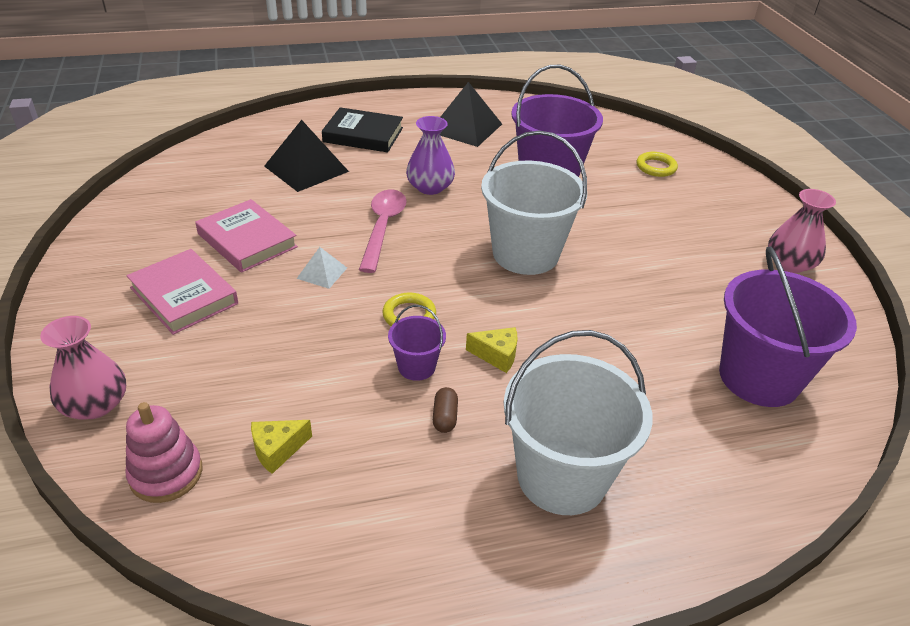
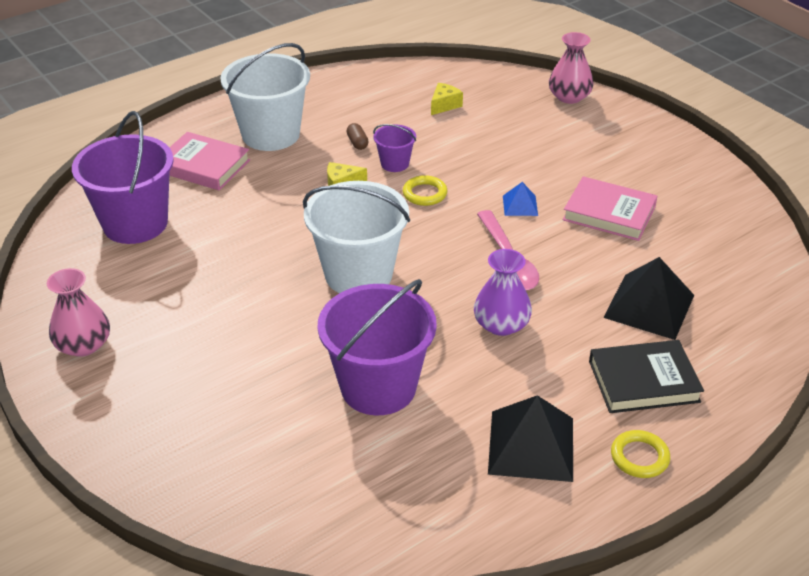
camera: 160 degrees right, 0 degrees up
(166, 473) = (492, 83): pink stacking toy -> none
(184, 296) = (600, 161): pink book -> pink book (203, 166)
(322, 273) = (520, 205): white pyramid -> blue pyramid
(656, 167) = (243, 455): yellow ring -> yellow ring (639, 457)

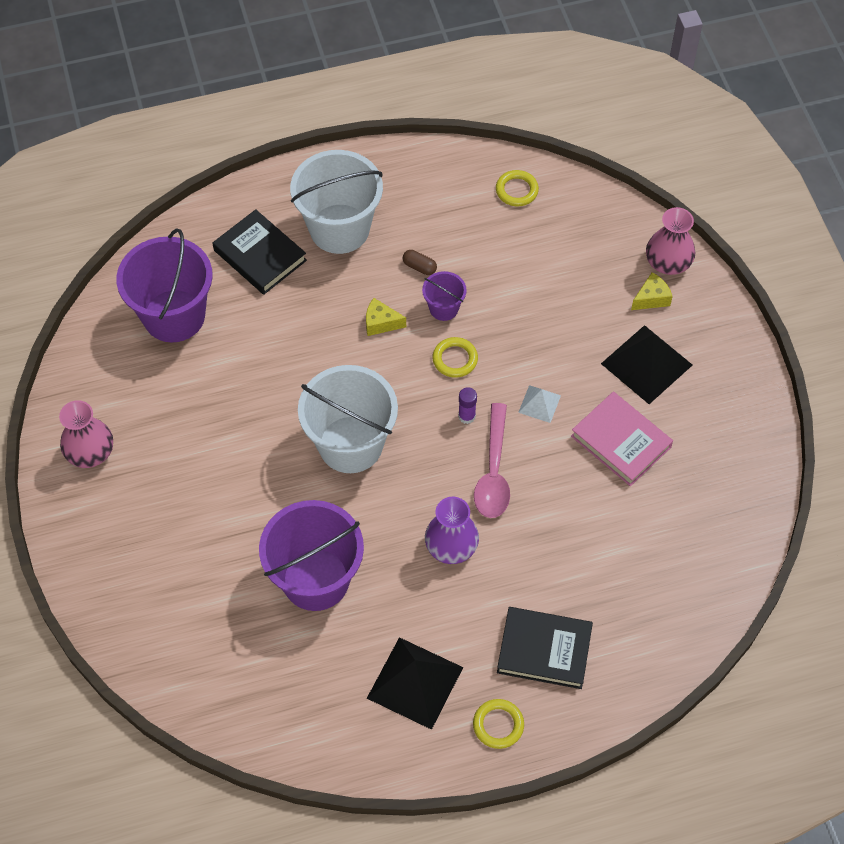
camera: 20 degrees right, 20 degrees up
(203, 166) = (260, 255): pink book -> black book
(357, 143) = (419, 267): brown capsule -> brown capsule turned 60 degrees counterclockwise
(415, 82) = (516, 190): none -> yellow ring
(444, 105) = (531, 236): yellow cheese -> yellow cheese (651, 298)
(459, 229) = (466, 416): none -> purple glue stick
(520, 205) = (539, 404): blue pyramid -> white pyramid
(649, 306) = (596, 569): black pyramid -> black pyramid (646, 364)

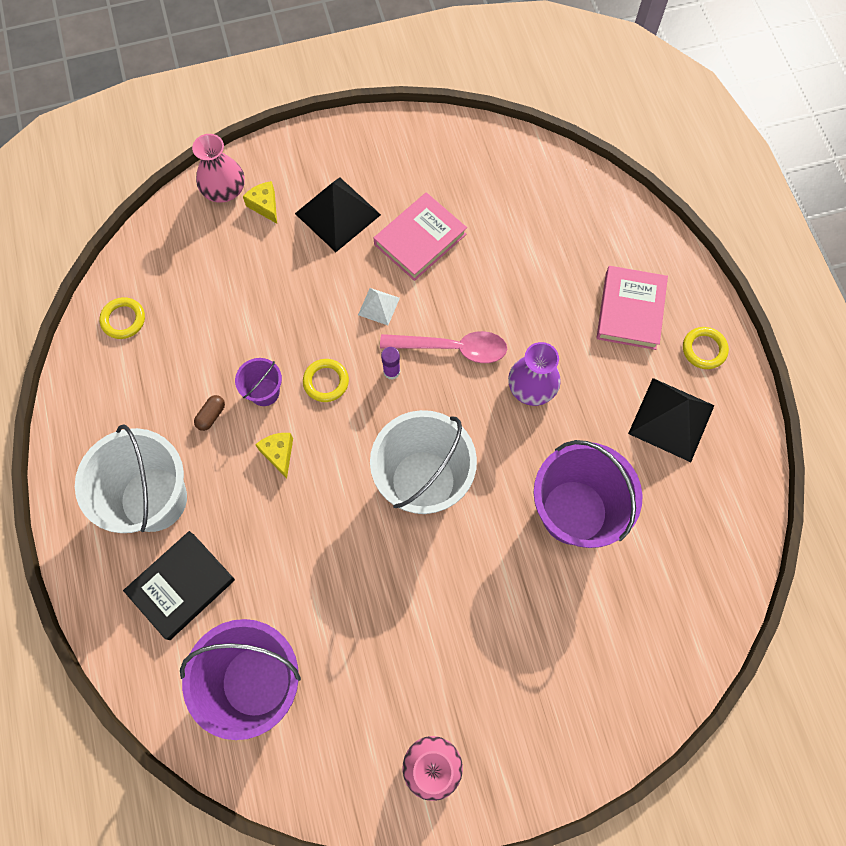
camera: 90 degrees left, 10 degrees up
(381, 323) = (279, 454): yellow cheese -> yellow cheese turned 150 degrees clockwise
(544, 650) = (630, 310): black book -> pink book

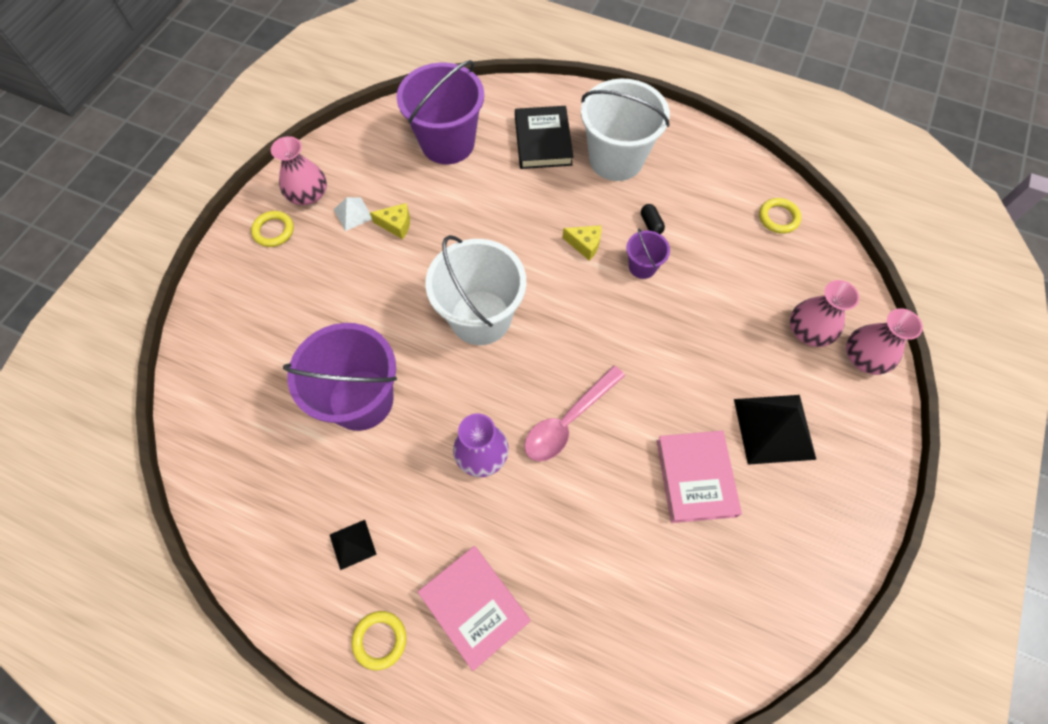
camera: 130 degrees right, 5 degrees down
(211, 415) = (651, 224): brown capsule -> black capsule
(229, 236) = (809, 330): none -> pink vase
(265, 205) = (824, 377): yellow cheese -> yellow cheese (396, 225)
(326, 382) = (616, 311): yellow ring -> yellow ring (273, 231)
(379, 306) = (653, 394): white pyramid -> white pyramid (353, 214)
(391, 371) = (586, 361): purple glue stick -> none
(671, 419) = (352, 544): black pyramid -> black pyramid, size x0.51

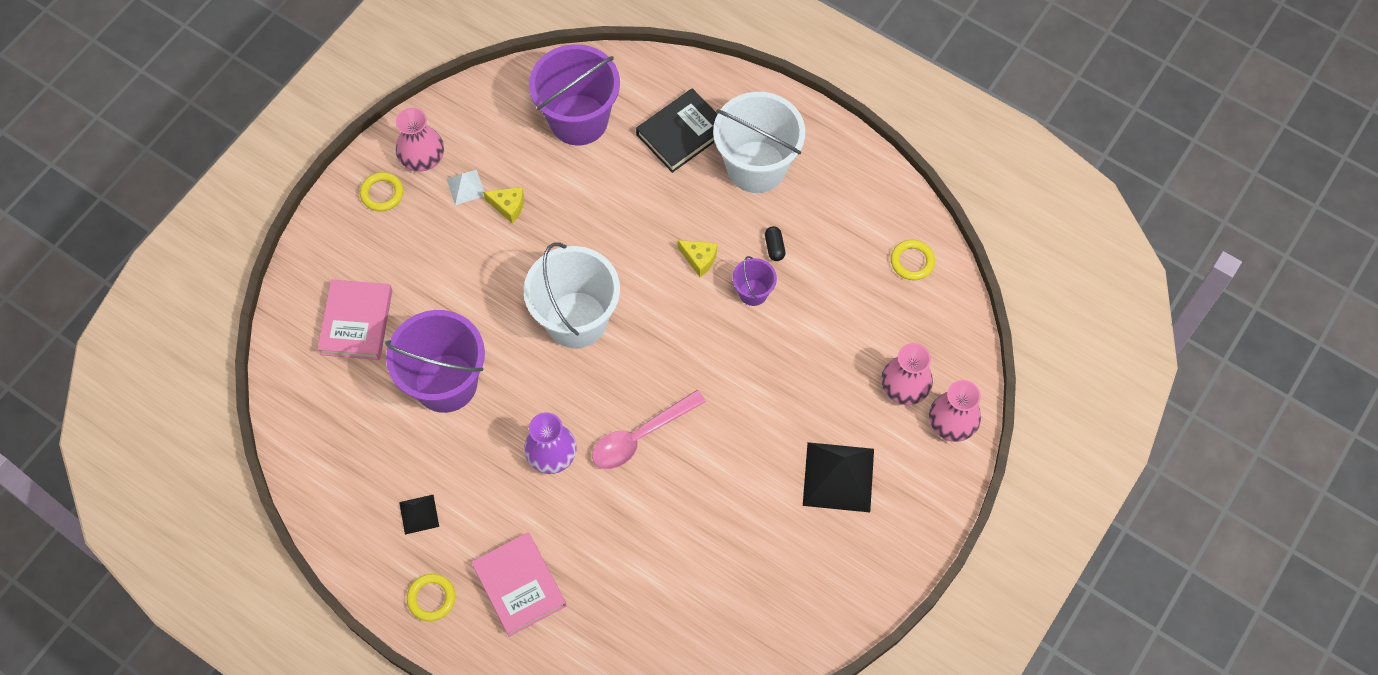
camera: 10 degrees right, 0 degrees up
(543, 141) = (682, 133): black book -> black book turned 45 degrees clockwise
(696, 477) = (749, 509): pink book -> pink book (357, 322)

